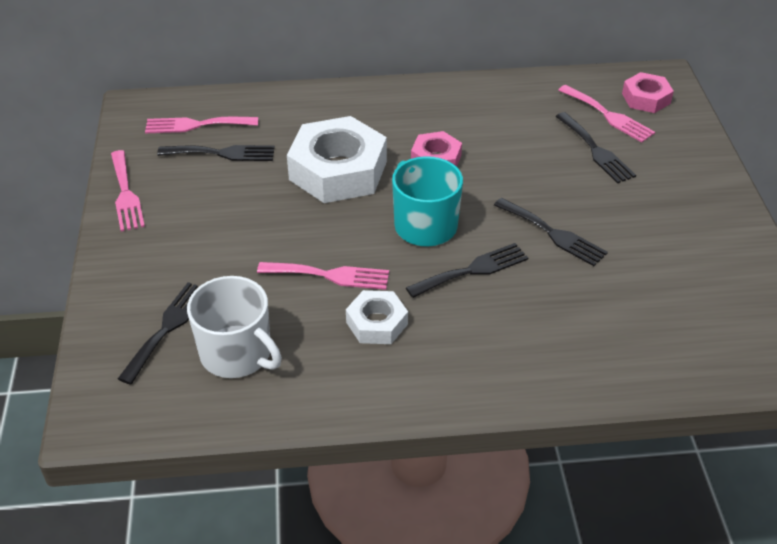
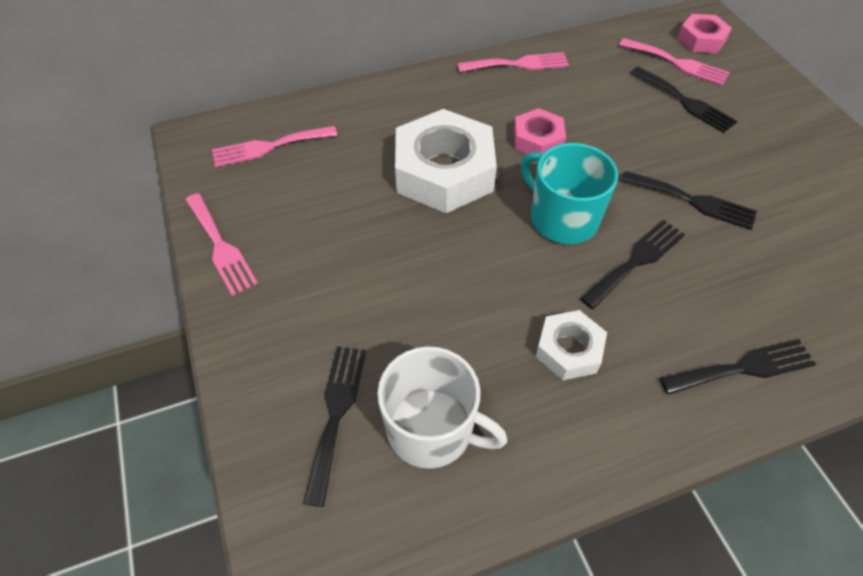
camera: 15 degrees left, 10 degrees up
(222, 153) = (311, 175): black fork -> black fork (743, 368)
(330, 275) = (491, 301): pink fork -> pink fork (518, 64)

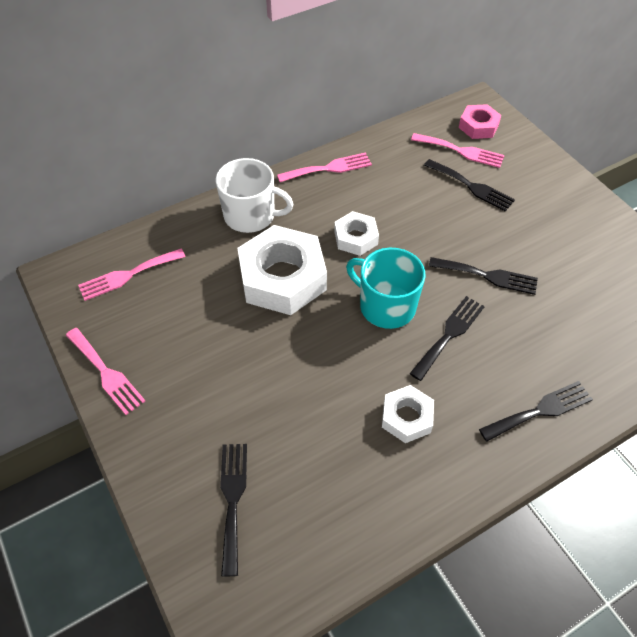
camera: 10 degrees left, 0 degrees up
(432, 429) = (310, 499): white mug -> white mug (251, 215)
(537, 140) = (355, 238): pink nut -> white nut

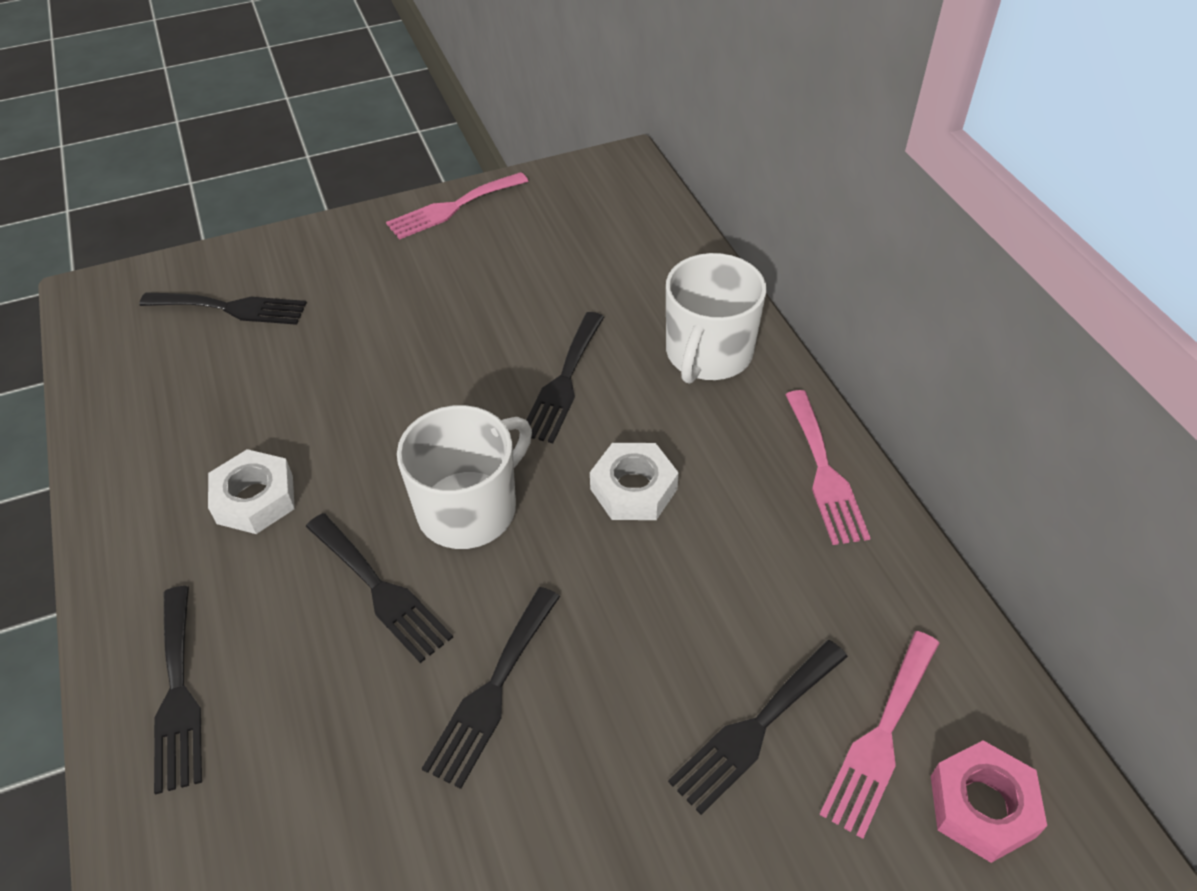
camera: 100 degrees right, 5 degrees down
(128, 275) = (608, 223): pink fork -> none
(283, 278) = (563, 382): white nut -> black fork
(386, 306) = (469, 508): turquoise mug -> white mug

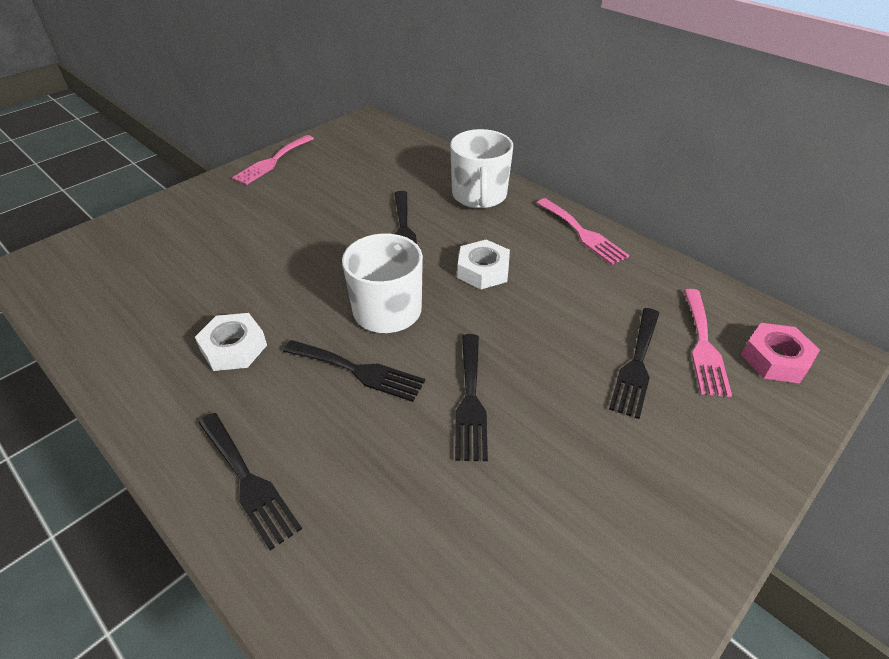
camera: 25 degrees left, 5 degrees down
(231, 308) = (146, 247): black fork -> none

